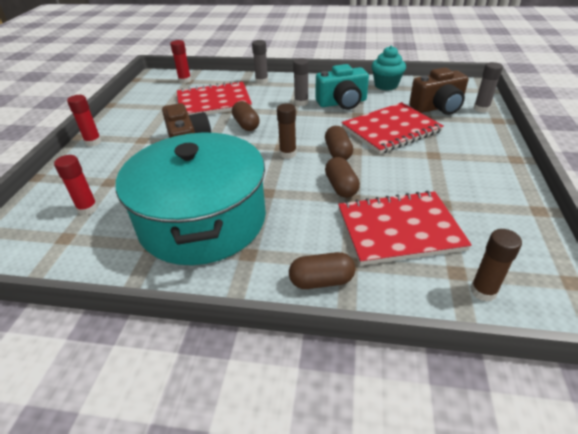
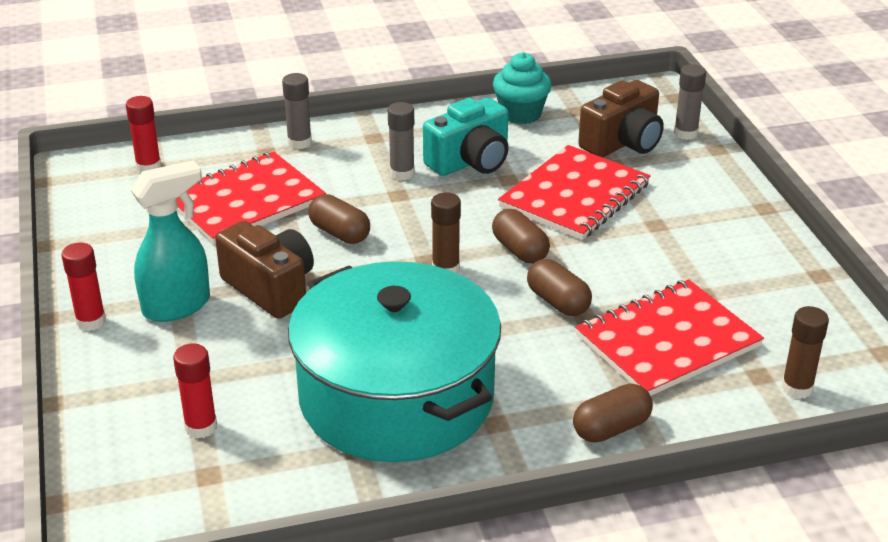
camera: 25 degrees left, 5 degrees down
(138, 143) = (177, 306): none -> turquoise spray bottle

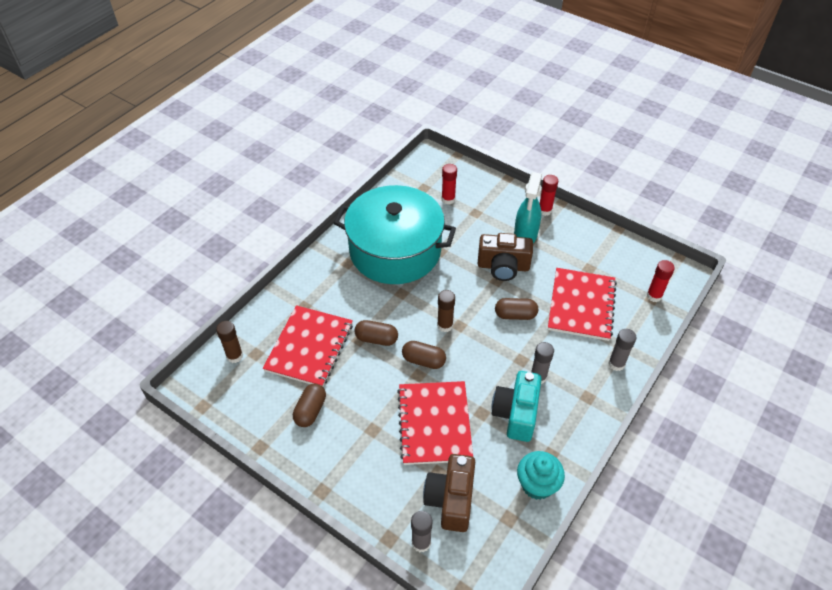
camera: 140 degrees right, 15 degrees up
(611, 428) = (301, 287): brown capsule -> brown capsule (310, 411)

